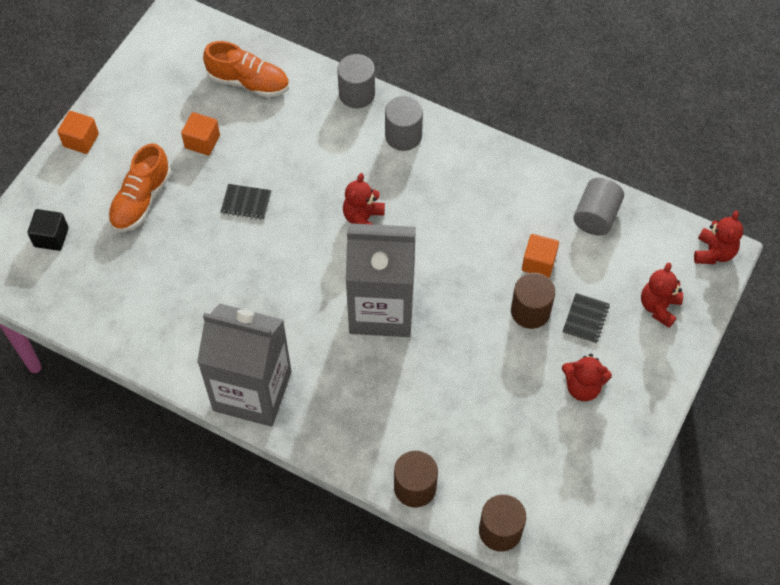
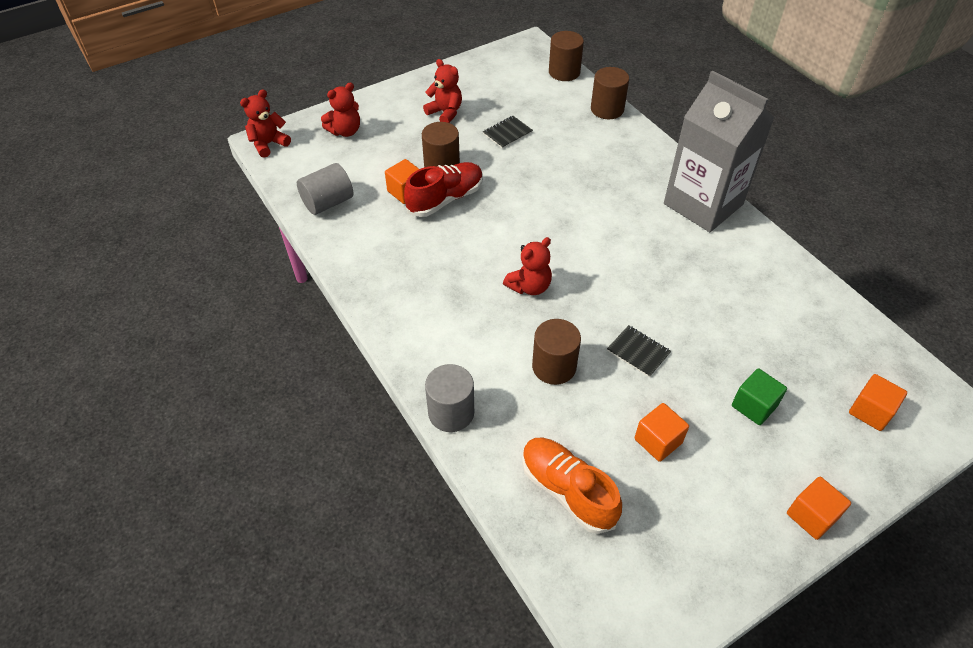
camera: 150 degrees left, 10 degrees down
(51, 237) = (870, 411): black cube -> orange cube
(141, 200) = (754, 406): orange shoe -> green cube
(304, 160) = (554, 366): none -> brown cylinder
(381, 308) = (560, 214): grey carton -> none
(403, 136) = (435, 344): grey cylinder -> none
(496, 273) = (445, 199): none -> red shoe
(585, 319) = (405, 145): black notebook -> black notebook (507, 133)

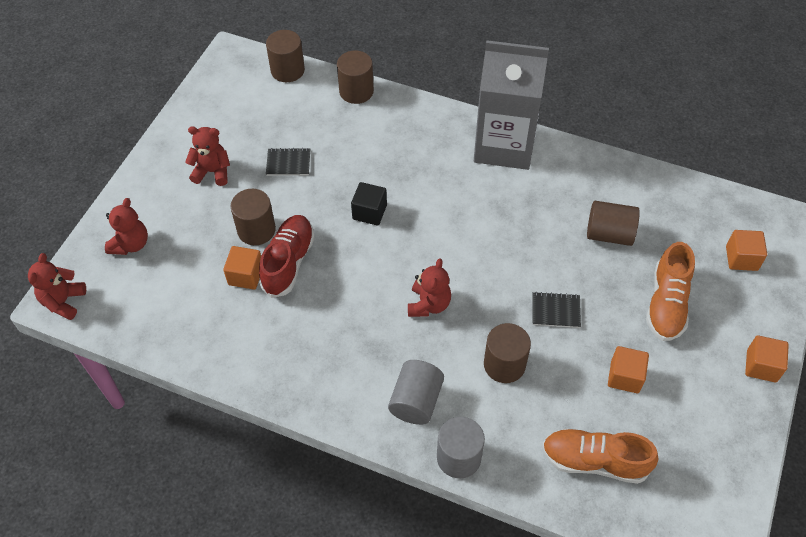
camera: 35 degrees left, 5 degrees up
(328, 202) = (181, 329): grey cylinder -> grey cylinder (416, 401)
(507, 133) = (288, 163): black notebook -> black notebook turned 75 degrees clockwise
(541, 197) = (369, 212): none -> black cube
(744, 319) = (609, 234): none -> brown cylinder
(754, 406) = (666, 304): green cube -> orange shoe

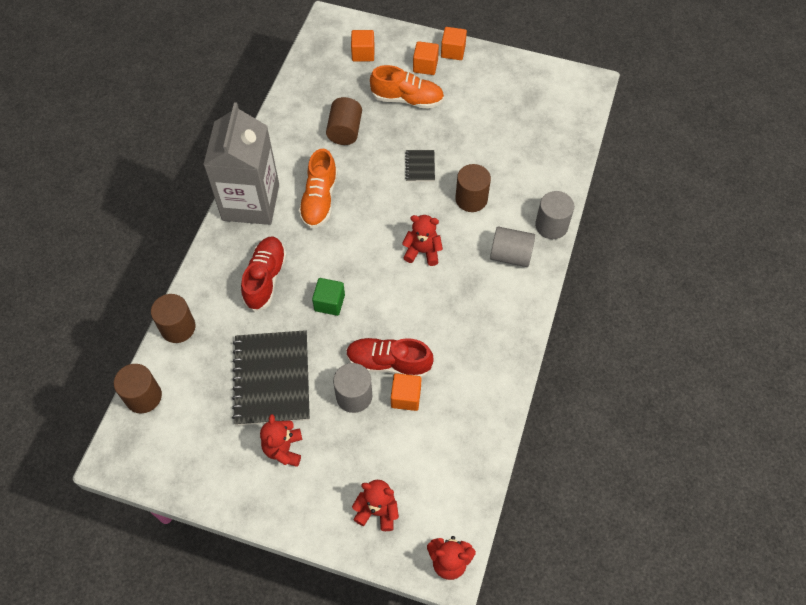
camera: 95 degrees left, 5 degrees up
(256, 230) = (354, 396): brown cylinder -> grey cylinder
(288, 163) = (272, 379): black notebook -> black notebook, size x2.26
(369, 212) = (329, 302): black cube -> green cube
(405, 158) = (265, 278): none -> red shoe
(594, 461) = (540, 146): orange shoe -> orange shoe (319, 200)
(625, 377) = (471, 126): orange cube -> orange cube (425, 66)

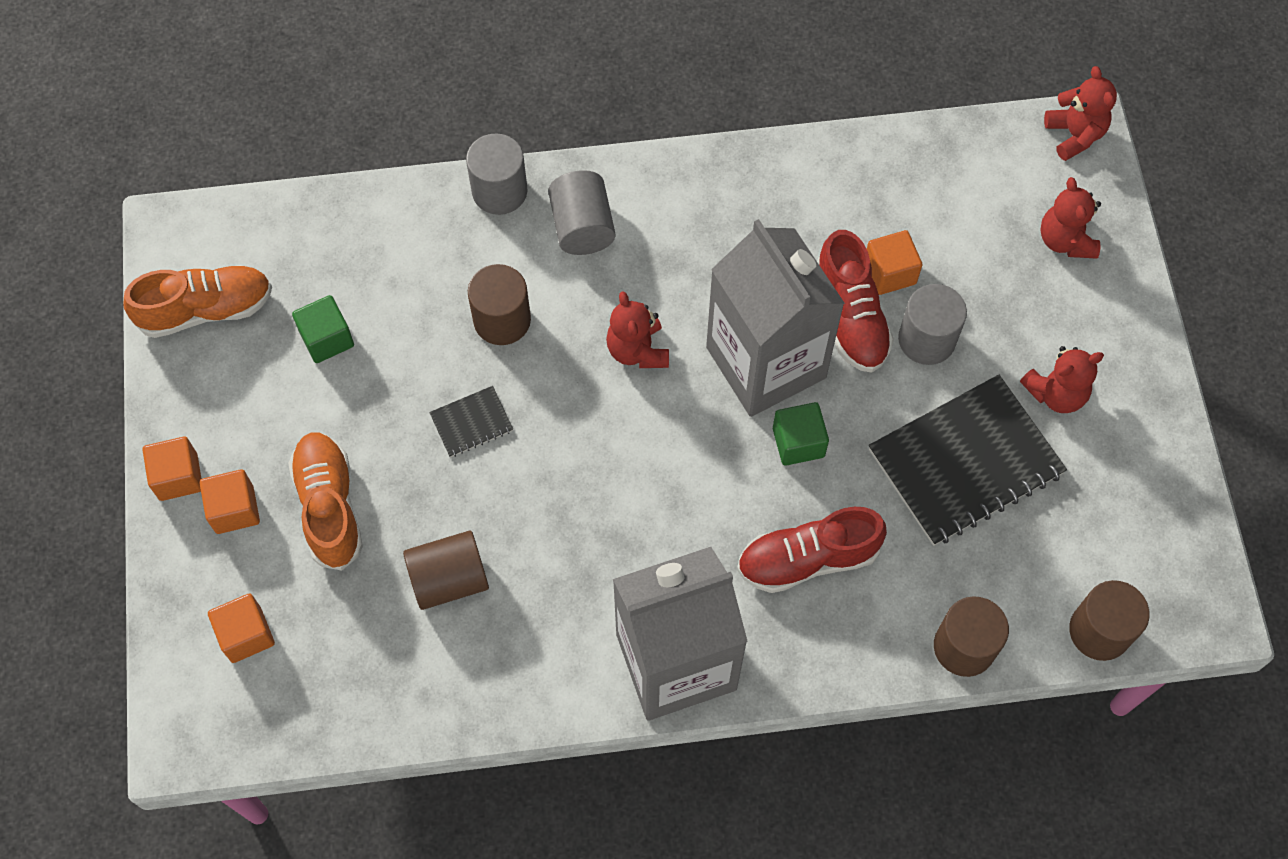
camera: 115 degrees left, 5 degrees up
(319, 200) = (616, 550): orange shoe -> orange shoe (206, 309)
(383, 308) = (766, 362): none -> grey carton
(497, 125) = (327, 339): none -> green cube

